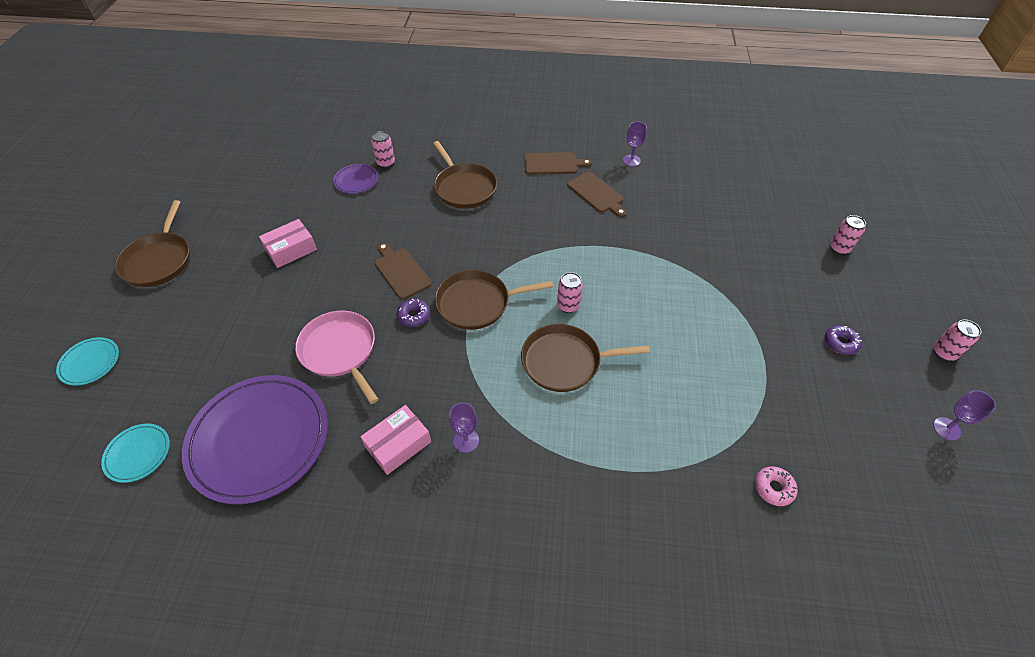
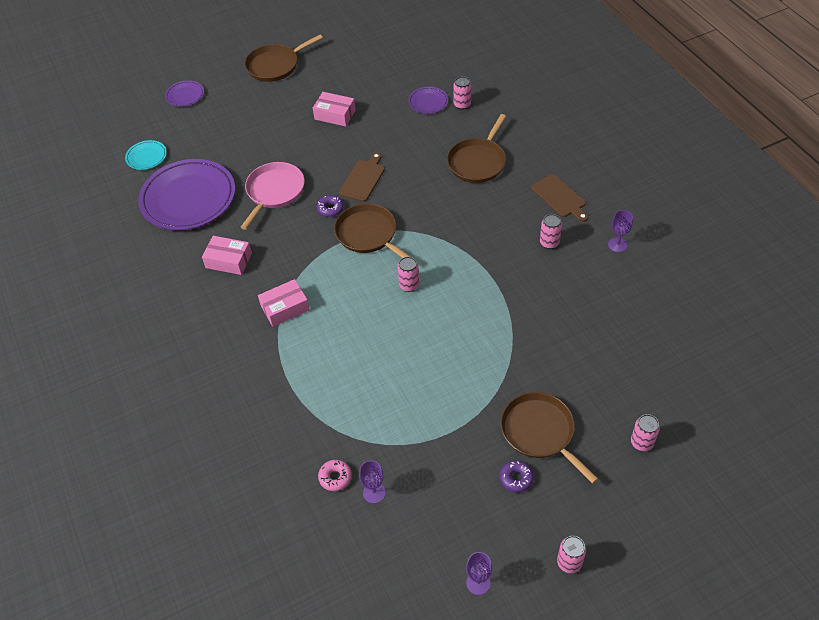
camera: 60 degrees right, 0 degrees up
(90, 363) = (185, 95): turquoise plate -> purple plate
(466, 440) = (254, 291): purple goblet -> purple goblet (374, 493)
(514, 422) = (285, 308): none -> pink box
(565, 361) = (355, 309): brown pan -> brown pan (540, 432)
(596, 194) = (549, 243): brown cutting board -> pink can

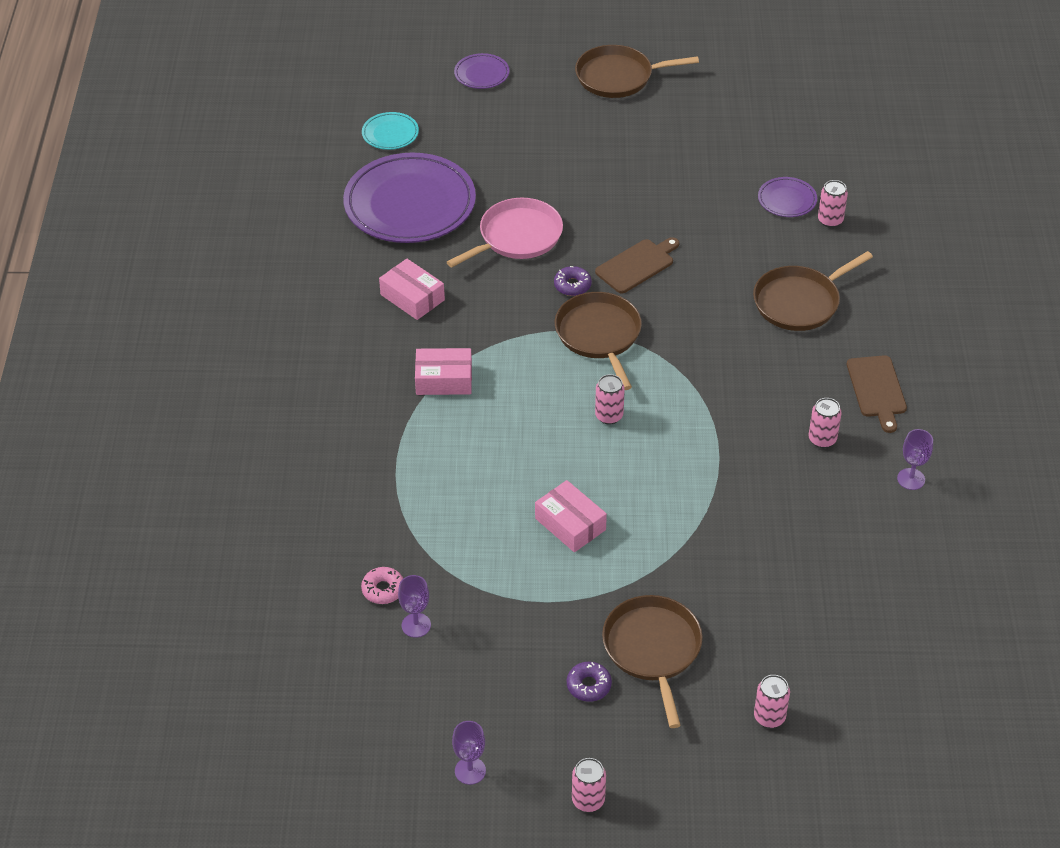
camera: 25 degrees right, 5 degrees down
(335, 115) = (654, 170): pink box -> pink box (570, 524)

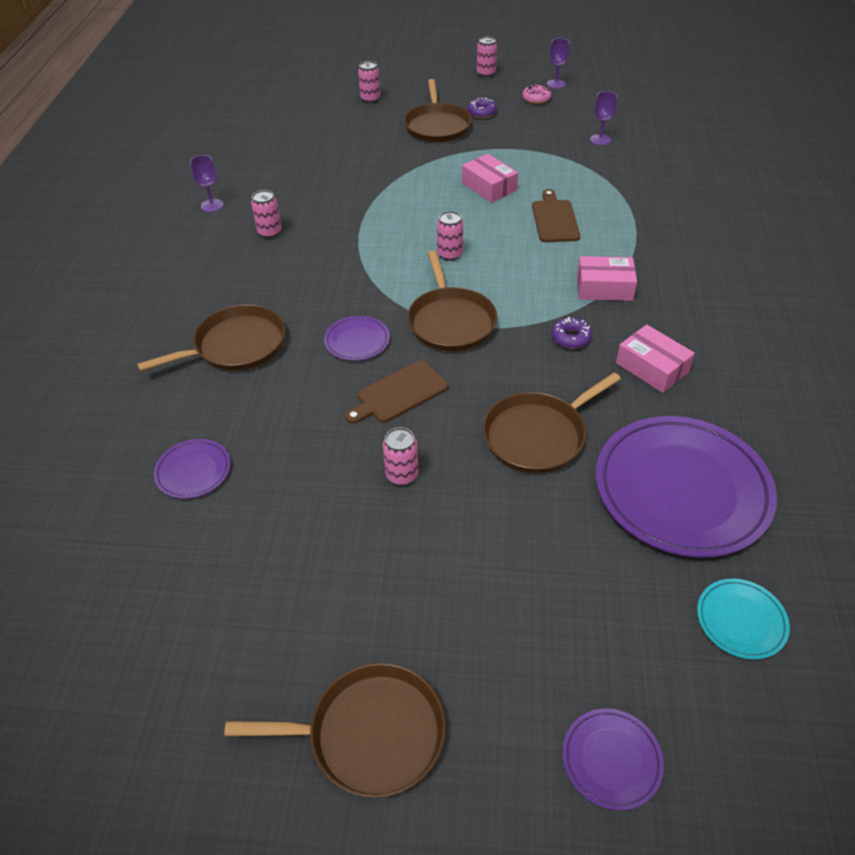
camera: 175 degrees left, 0 degrees up
(383, 589) = (628, 156): pink donut -> pink donut (536, 99)
(517, 237) = (538, 435): pink pan -> brown pan
(572, 285) = (474, 373): purple donut -> purple donut (570, 338)
(686, 311) = (357, 341): none -> purple plate
(830, 220) = (155, 439): pink can -> pink can (402, 475)
(877, 389) = (202, 266): brown cutting board -> brown cutting board (554, 219)

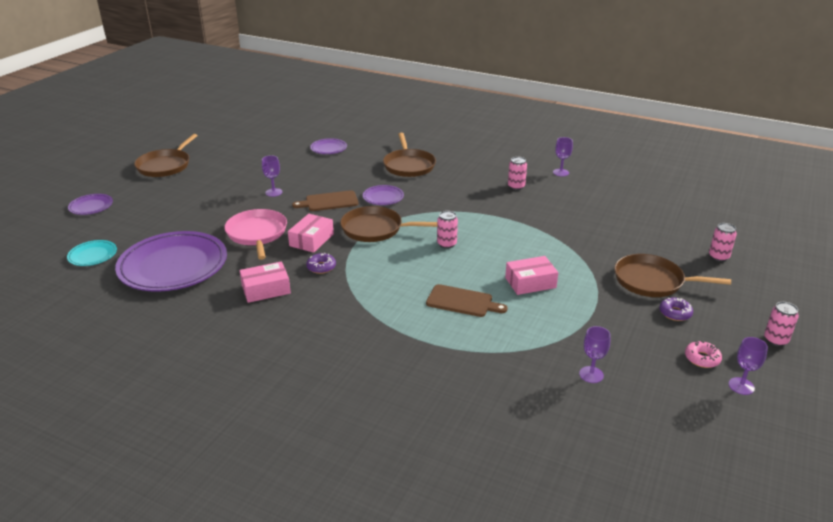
camera: 110 degrees right, 15 degrees down
(399, 393) = (329, 201): brown cutting board -> brown cutting board turned 90 degrees counterclockwise
(402, 475) = (273, 192): pink can -> purple goblet
(538, 435) = (257, 234): brown pan -> pink pan
(604, 287) = (359, 297): pink box -> pink box (311, 240)

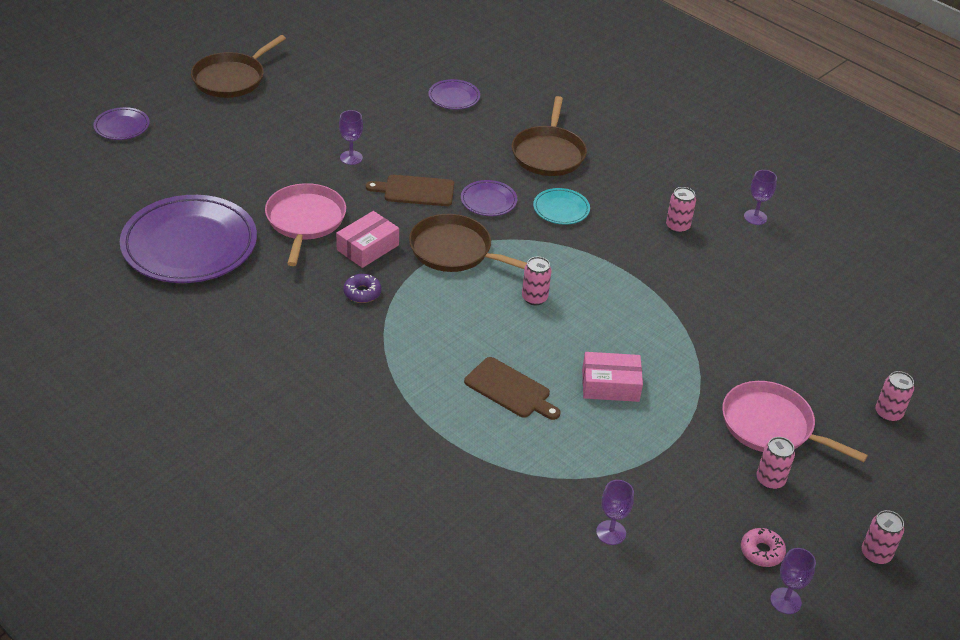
camera: 15 degrees right, 10 degrees up
(92, 255) = (103, 205): turquoise plate -> turquoise plate (561, 209)
(266, 289) = (284, 308): pink box -> none
(652, 281) = (771, 426): brown pan -> pink pan
(675, 313) = (770, 480): purple donut -> pink can

